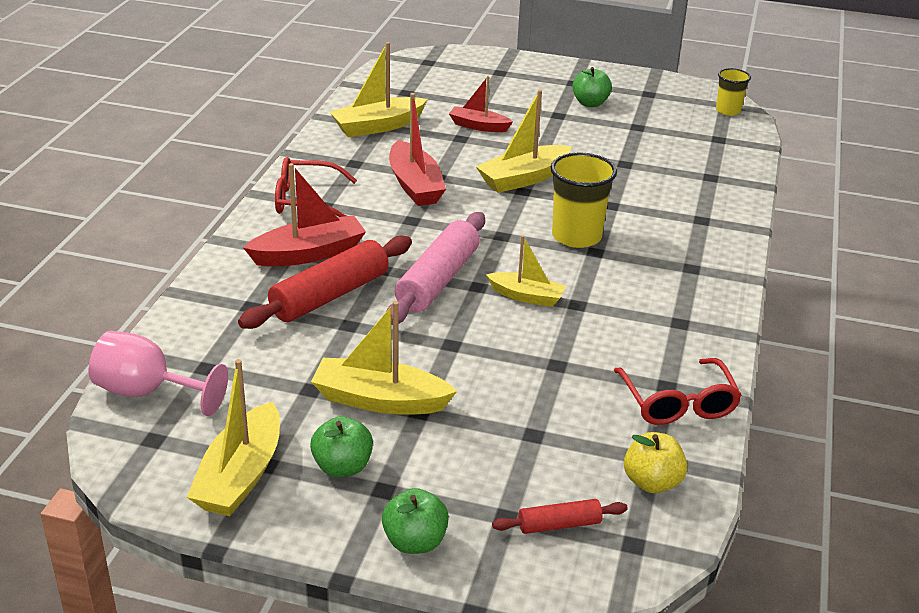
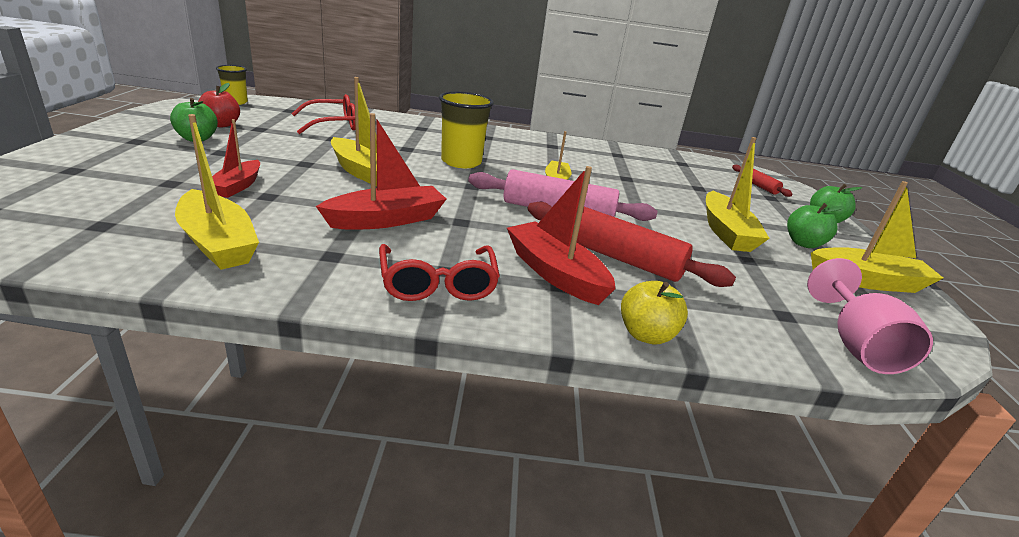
camera: 105 degrees left, 5 degrees down
(639, 110) = (221, 125): none -> red apple
(652, 482) = (700, 165): yellow apple -> yellow apple (646, 334)
(678, 403) = (630, 154): red glasses -> red glasses (333, 124)

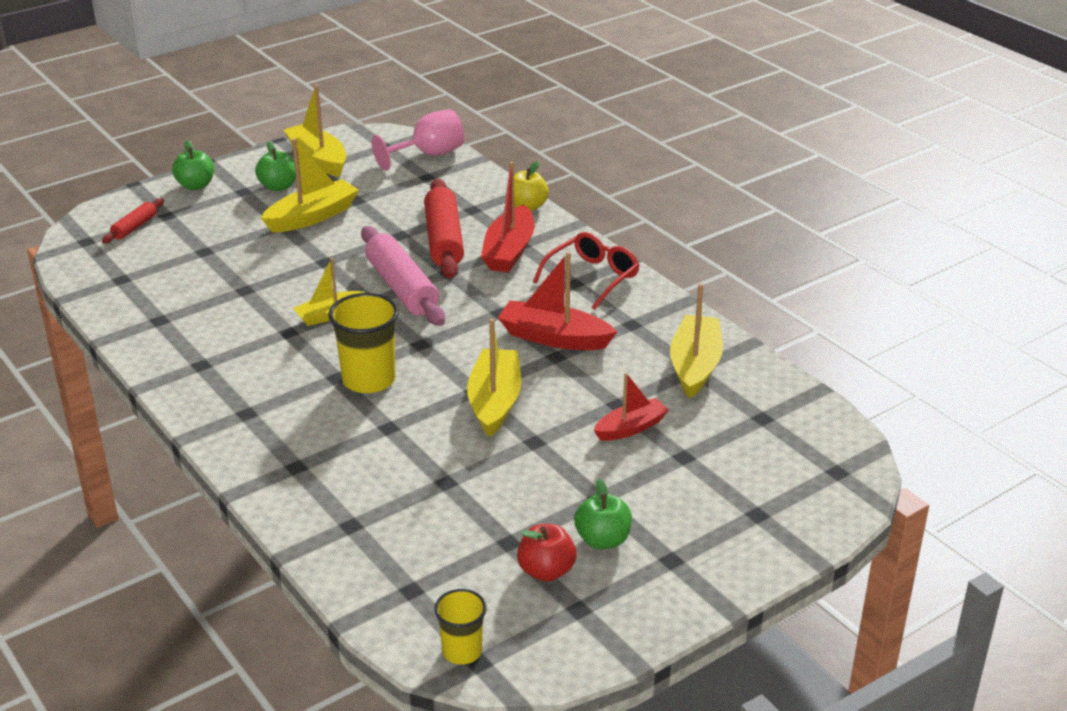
camera: 125 degrees left, 5 degrees up
(333, 124) = (402, 519): red glasses -> none

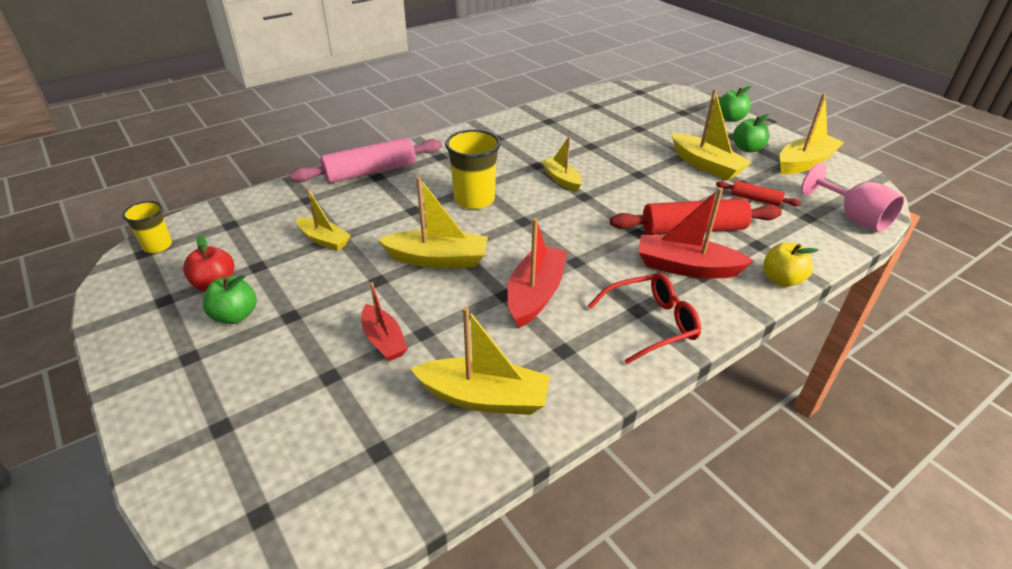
camera: 90 degrees right, 5 degrees up
(134, 227) = (662, 104): red rolling pin -> red rolling pin (755, 199)
(402, 288) = (606, 210): pink rolling pin -> pink rolling pin (370, 172)
(453, 494) = (324, 240): none -> yellow boat
(592, 277) = (651, 323): red glasses -> red glasses turned 60 degrees counterclockwise

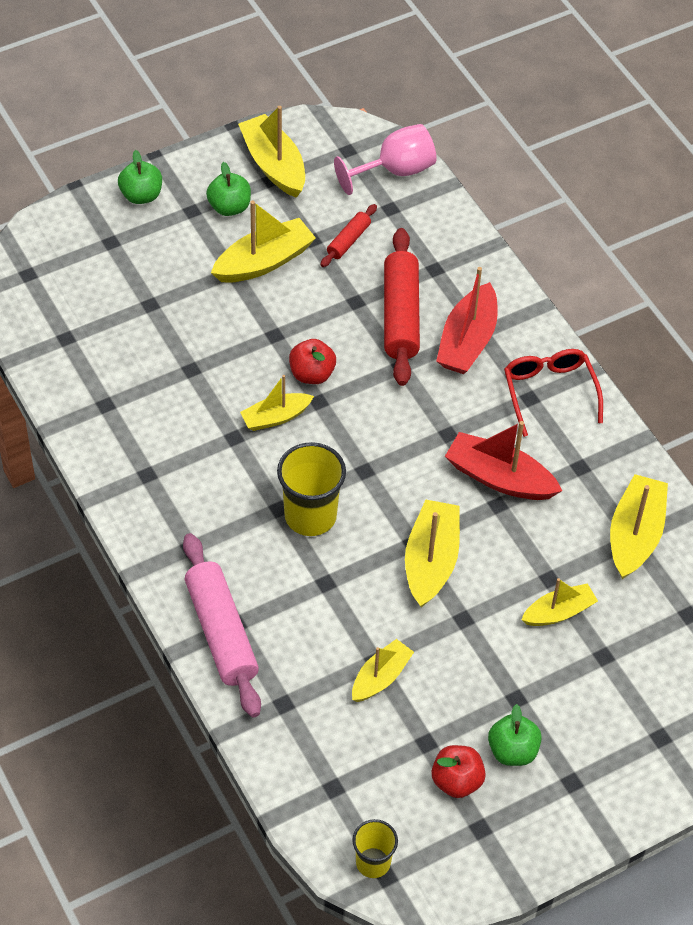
camera: 85 degrees left, 15 degrees up
(383, 340) = (558, 612): red boat -> yellow boat
(609, 191) = (312, 374): none -> red apple
(781, 280) = (494, 271): yellow apple -> none

